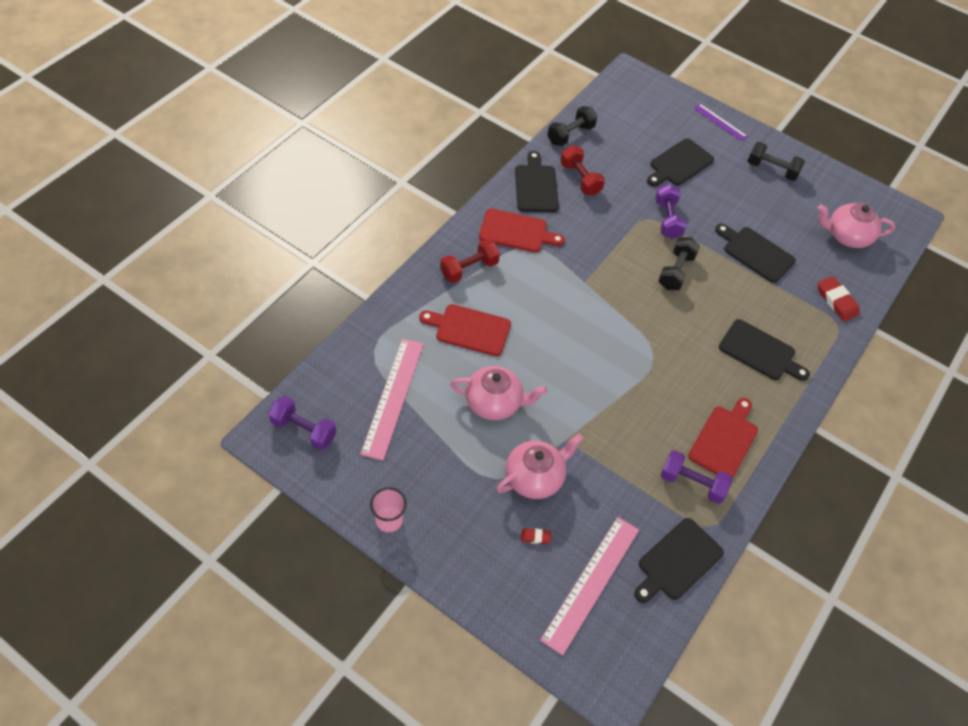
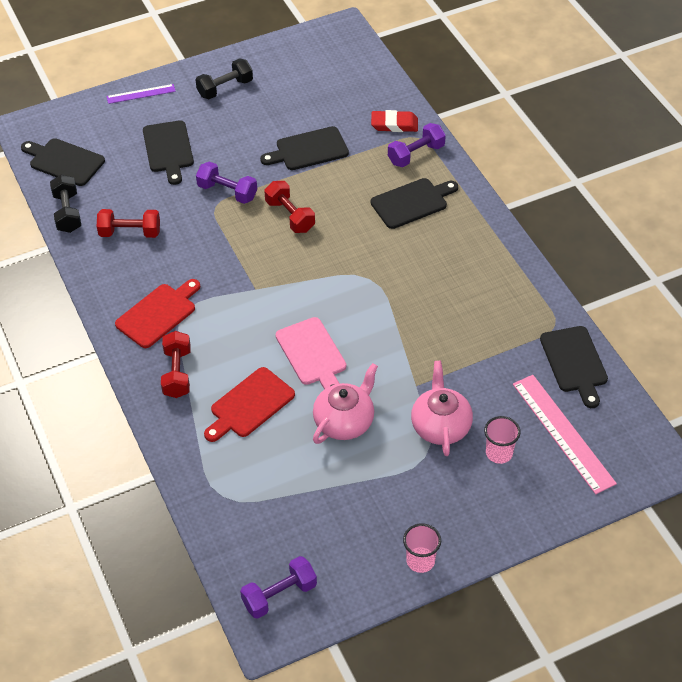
camera: 55 degrees left, 5 degrees down
(393, 397) = (288, 502): pink ruler -> none
(535, 537) = (499, 453): red eraser -> pink cup
(536, 186) = (112, 271): black cutting board -> black cutting board (64, 161)
(547, 350) = (312, 354): none -> pink cutting board
(676, 271) = (290, 216): black dumbbell -> red dumbbell
(692, 483) = (510, 316): purple dumbbell -> purple dumbbell (416, 154)
(724, 439) = (482, 272): red cutting board -> none
(847, 236) = (333, 79): pink teapot -> none

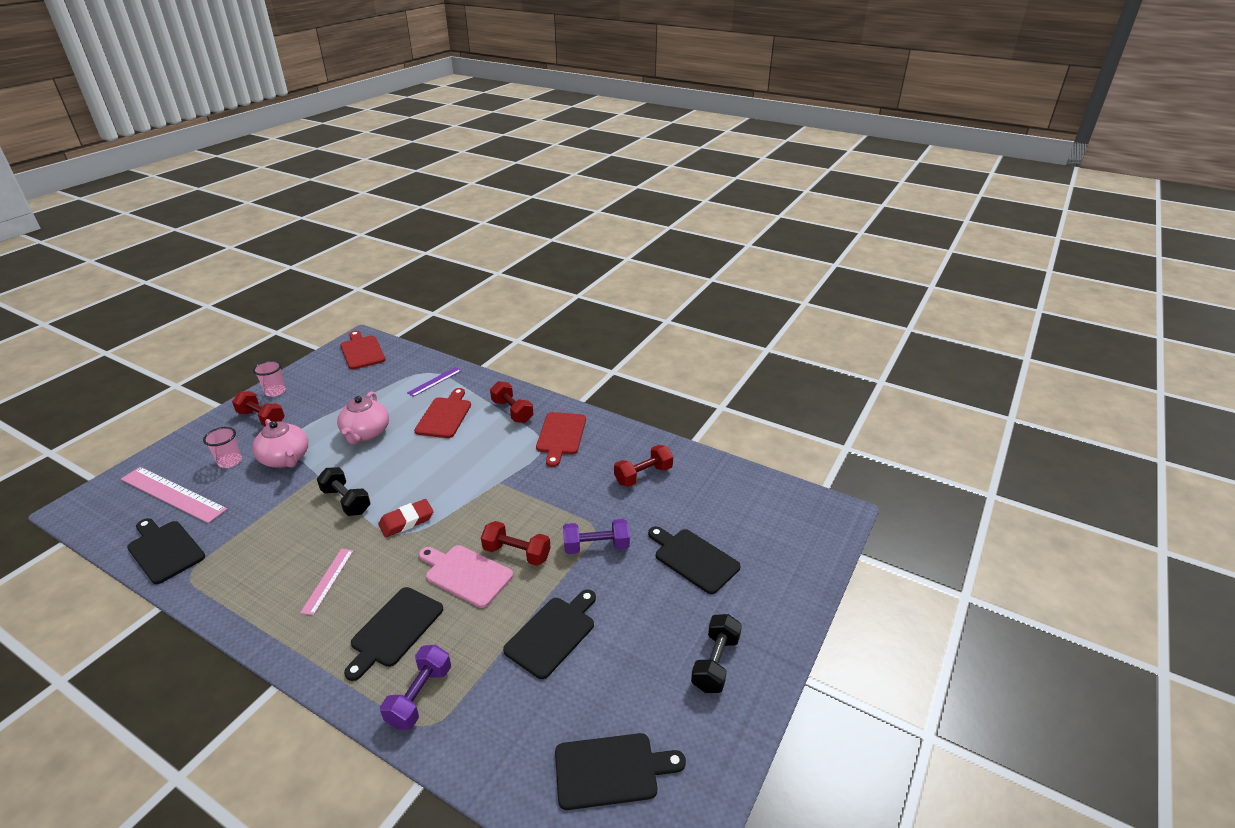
camera: 145 degrees right, 15 degrees down
(64, 161) = (767, 502): black cutting board -> black cutting board (611, 770)
(67, 213) = (709, 466): black dumbbell -> black dumbbell (346, 501)
(141, 94) = (791, 604): purple ruler -> purple ruler (435, 381)
(279, 595) = (362, 351): purple dumbbell -> red cutting board
(312, 354) = (417, 460): pink cutting board -> pink cutting board (466, 574)
(394, 124) = (471, 728): red eraser -> red eraser (406, 521)
(445, 264) = (328, 580): none -> pink ruler
(449, 512) = (261, 418): none -> red dumbbell

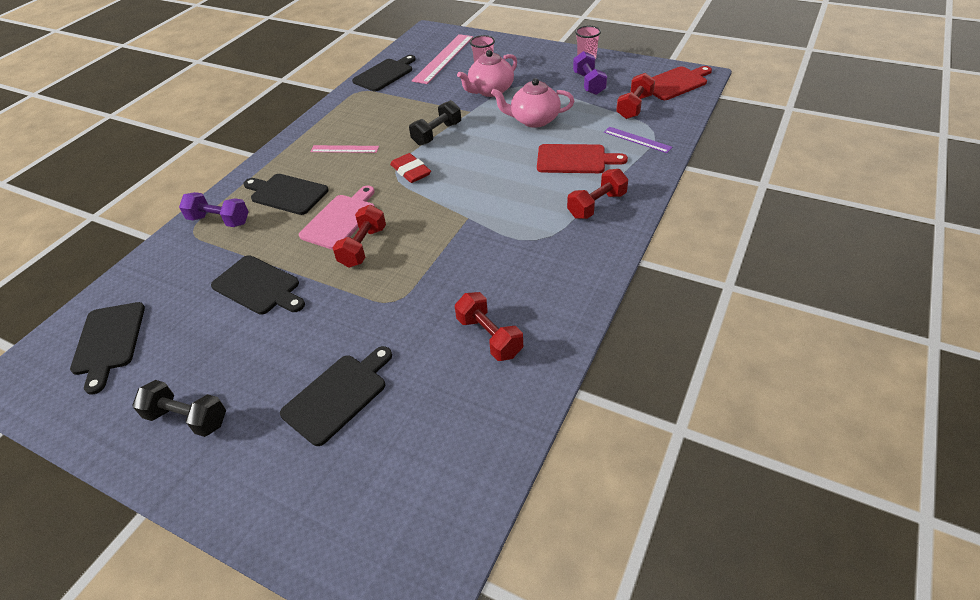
camera: 90 degrees right, 10 degrees up
(261, 418) = (544, 64): red dumbbell -> red dumbbell (634, 107)
(561, 436) = (557, 252): red cutting board -> none
(596, 546) = (367, 305): purple dumbbell -> purple dumbbell (589, 84)

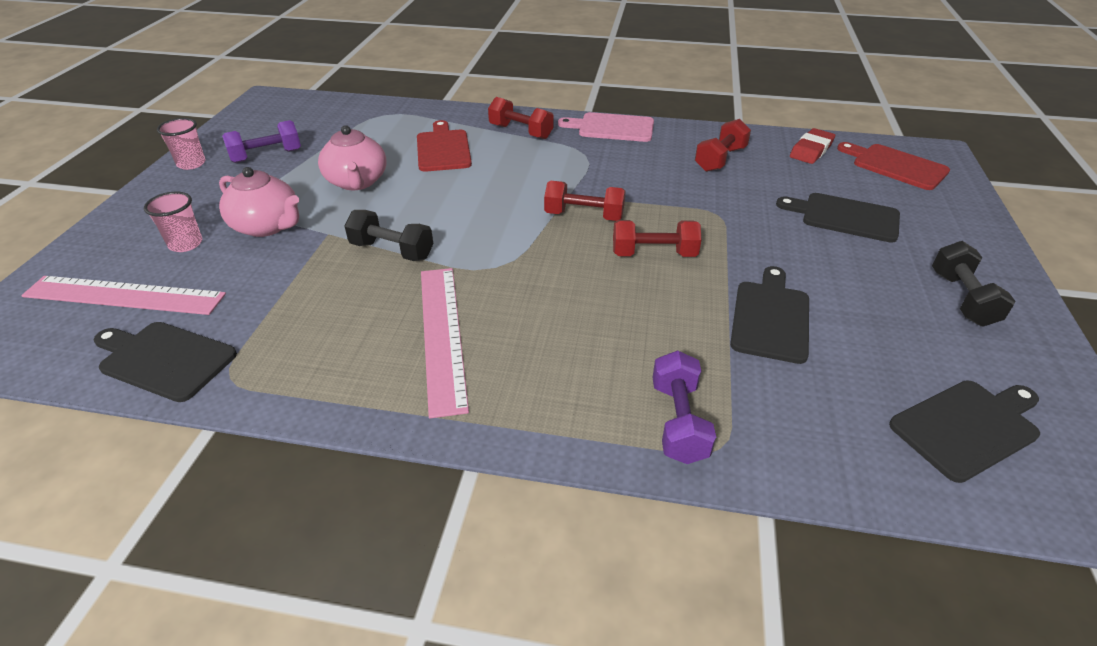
camera: 110 degrees left, 5 degrees down
(286, 194) = (580, 363): black cutting board -> none
(340, 219) = (614, 287): pink cutting board -> pink cutting board (612, 128)
(344, 149) = (442, 335): pink ruler -> pink ruler, size x1.80
(411, 171) = (490, 253): red eraser -> red eraser (811, 150)
(634, 107) = (331, 126): red dumbbell -> red dumbbell (584, 216)
(637, 139) = (401, 121): purple ruler -> none
(675, 83) = (279, 109): red cutting board -> red cutting board (895, 166)

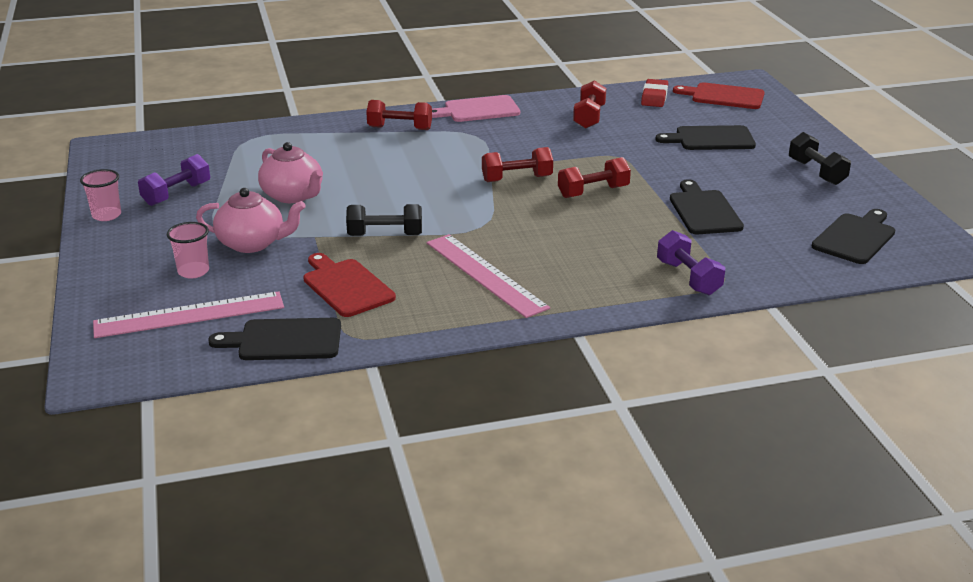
camera: 25 degrees left, 10 degrees down
(443, 149) = (343, 155): red cutting board -> red cutting board (346, 286)

